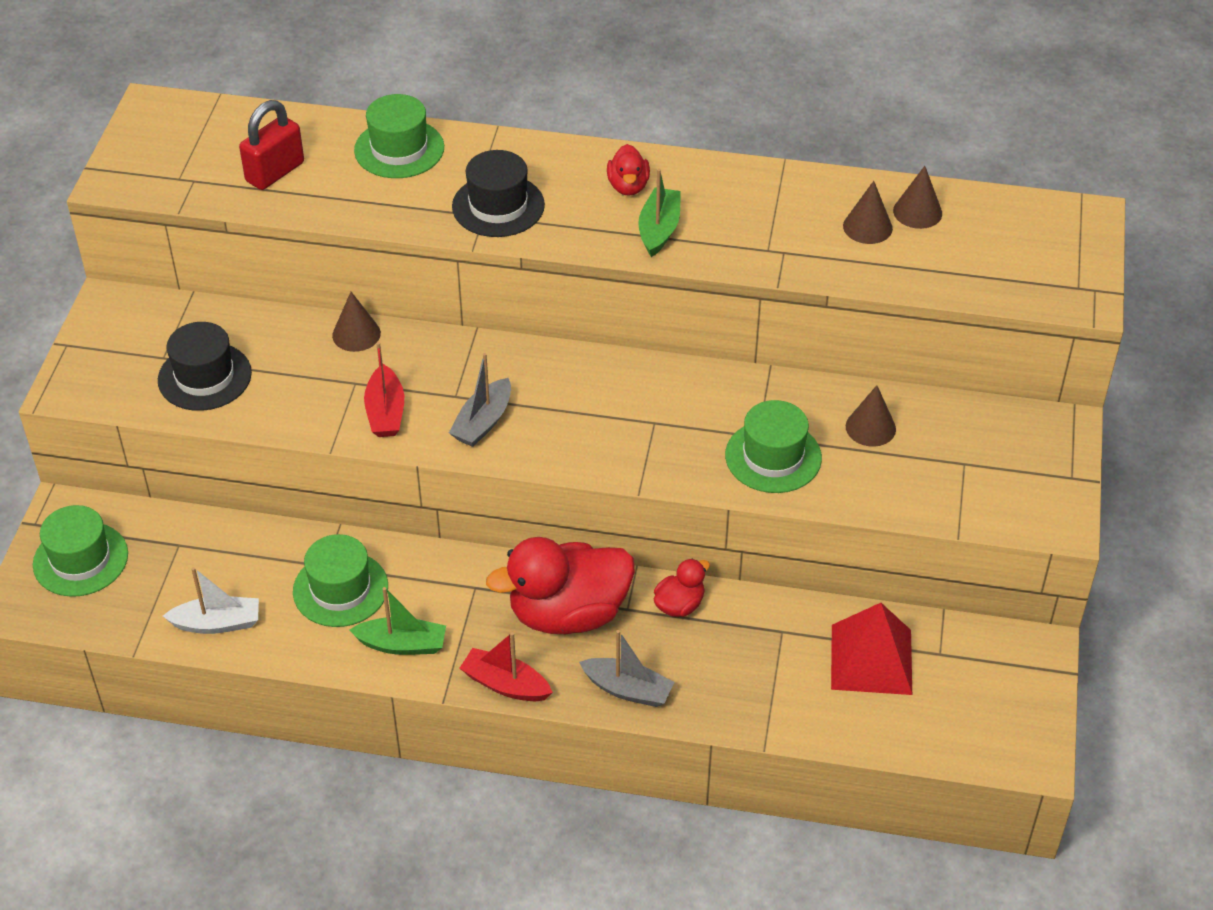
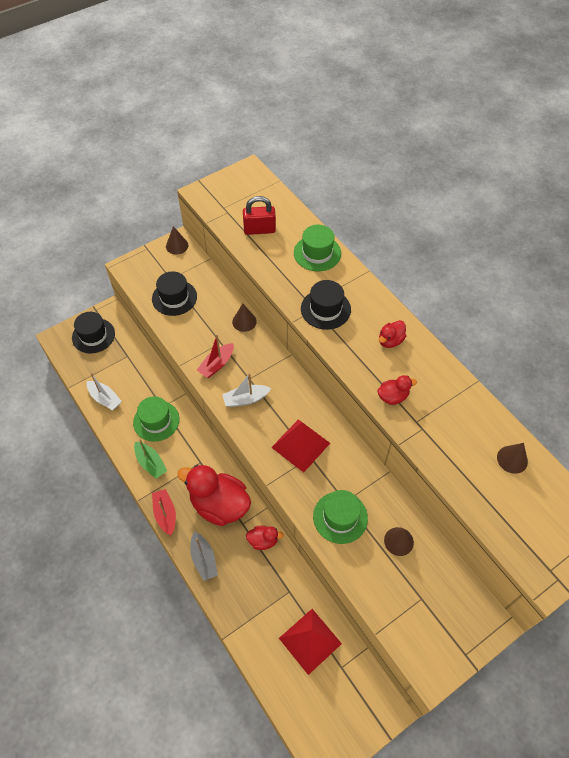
camera: 45 degrees right, 10 degrees up
(80, 559) = (93, 335): green hat -> black hat
(483, 422) = (246, 399): grey boat -> white boat
(625, 419) = (300, 445): none -> red pyramid
(659, 230) = (379, 373): green boat -> none
(708, 243) = (393, 397): none -> red duck
(867, 227) = (477, 447): brown cone -> brown cone (177, 246)

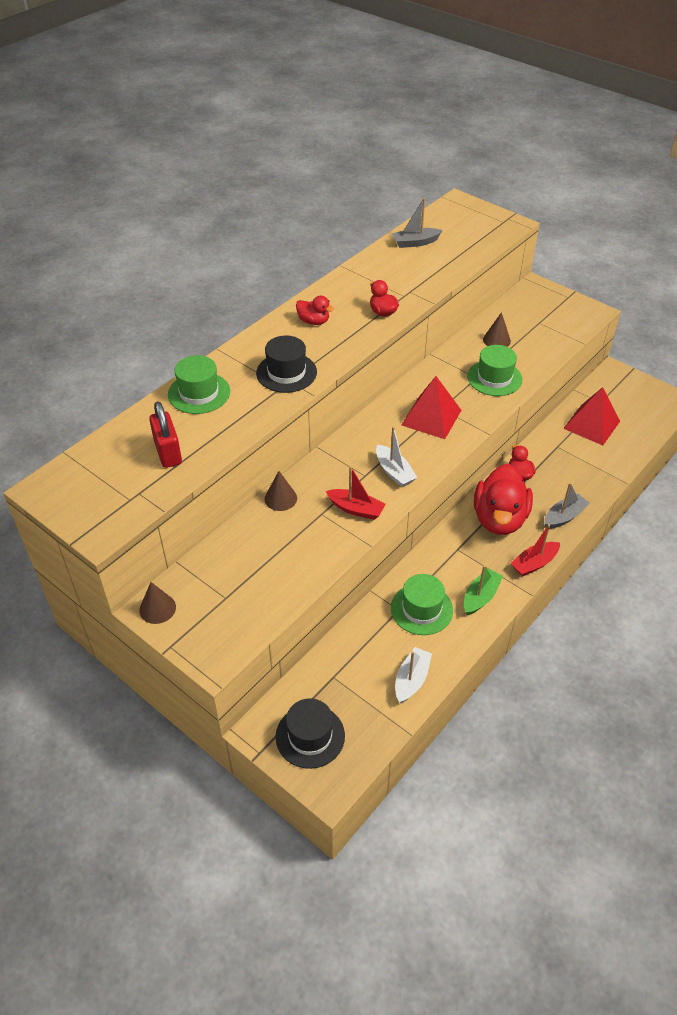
camera: 105 degrees left, 10 degrees down
(174, 297) = (260, 582): black hat -> none
(512, 459) = (415, 243): brown cone -> grey boat

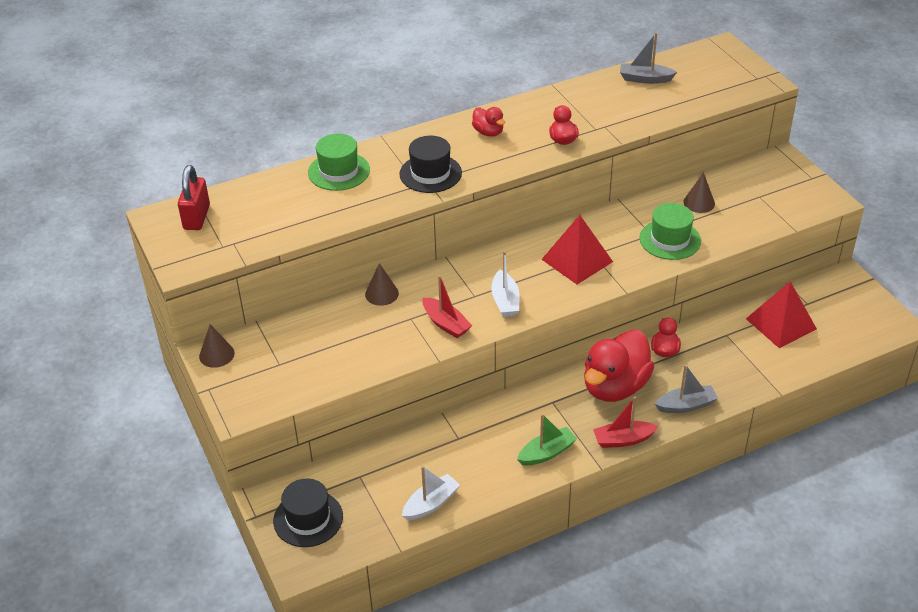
camera: 25 degrees right, 5 degrees down
(168, 452) = (279, 216): red padlock -> red padlock (197, 217)
(421, 609) = (480, 445): green hat -> none

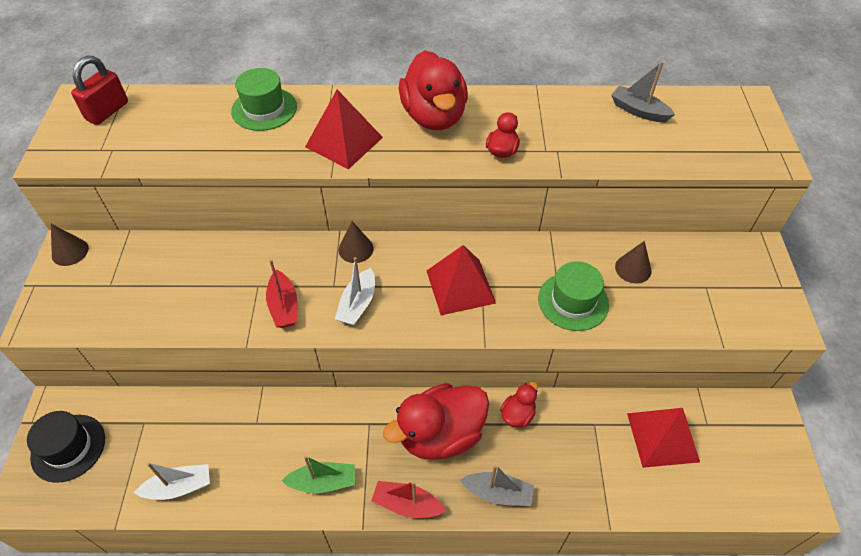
camera: 25 degrees right, 10 degrees up
(381, 294) = (253, 247): brown cone -> brown cone (356, 249)
(430, 173) = (344, 142): black hat -> red pyramid
(488, 132) = (434, 116): red duck -> red duck, size x2.13

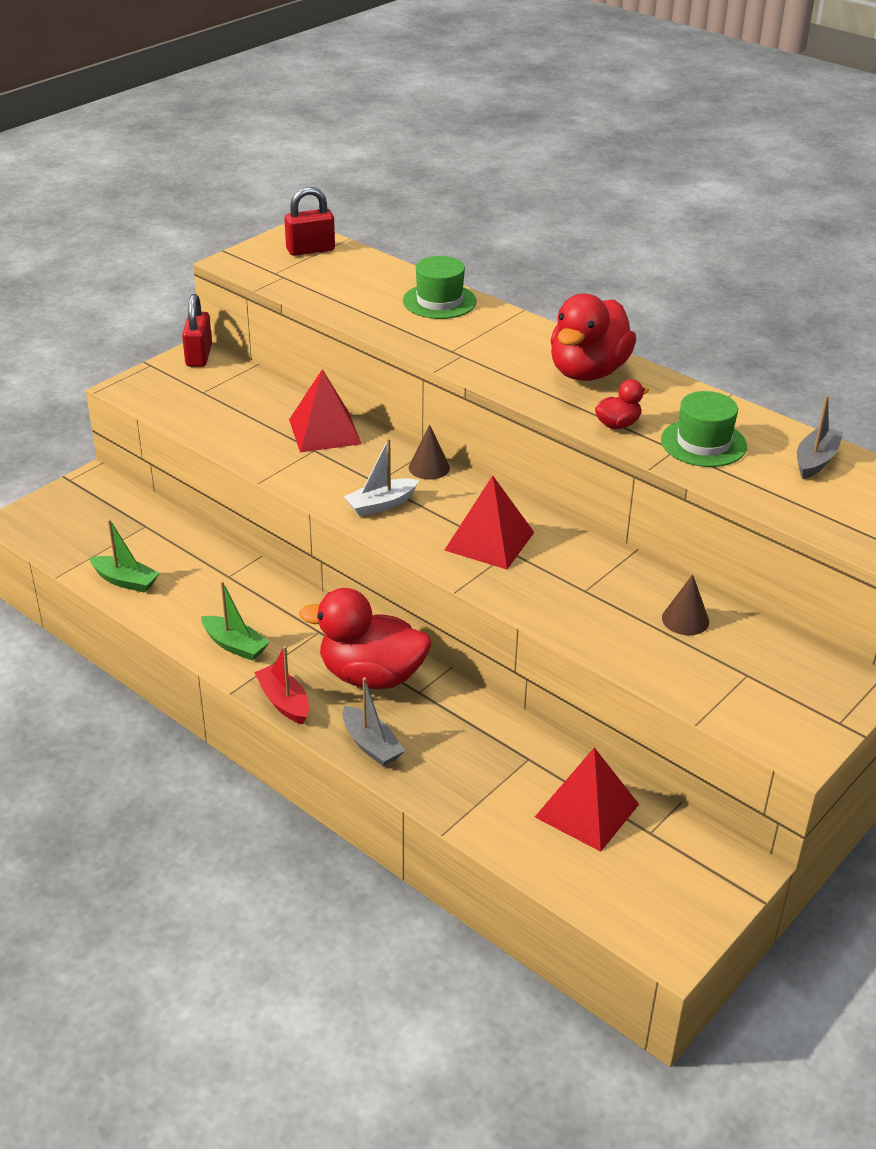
camera: 40 degrees right, 15 degrees down
(68, 448) = (77, 510): black hat -> none
(70, 252) = (199, 356): brown cone -> red padlock
(179, 487) = (125, 581): white boat -> green boat
(284, 306) = (318, 474): red boat -> none
(344, 142) = (478, 353): red pyramid -> red pyramid (325, 431)
(517, 414) = (461, 706): red duck -> none
(573, 301) = (585, 608): green hat -> green hat (703, 443)
(638, 111) = (815, 461): grey boat -> grey boat turned 45 degrees clockwise

